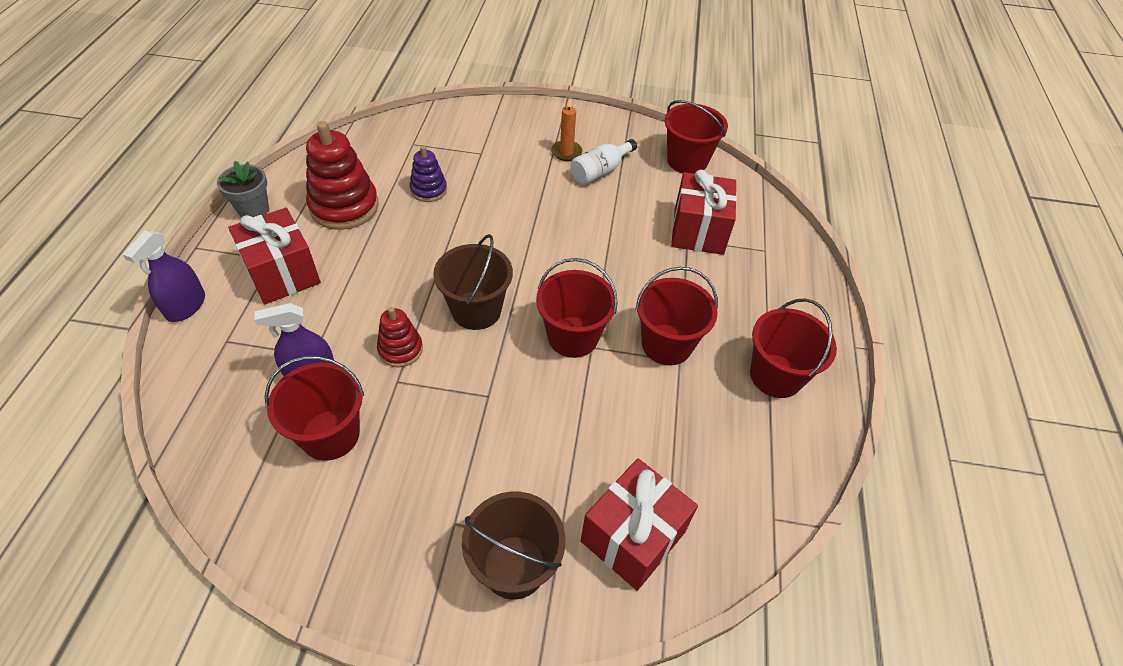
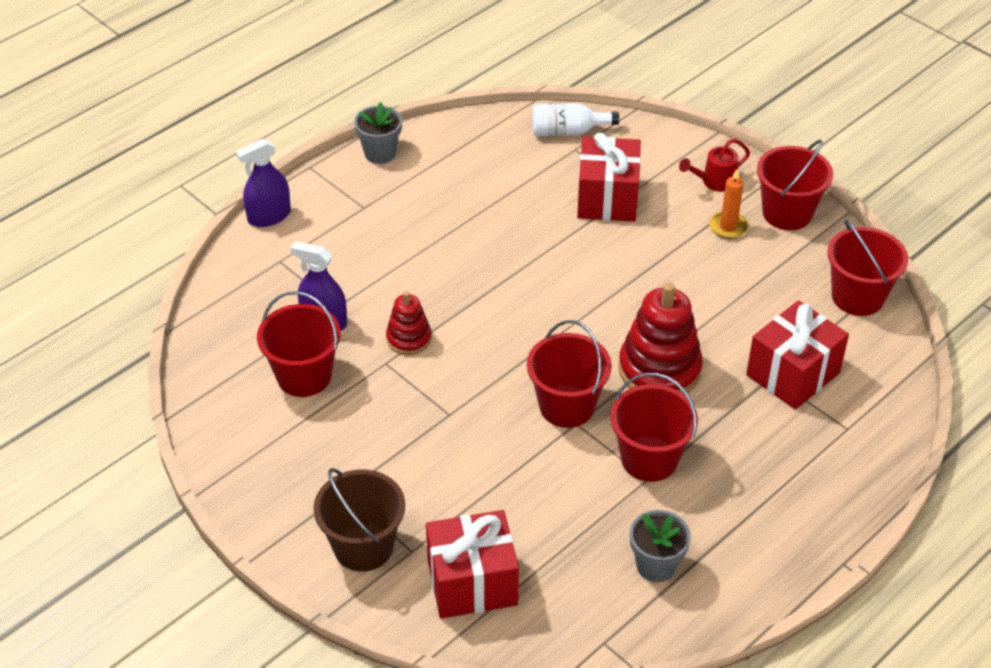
camera: 40 degrees right, 5 degrees down
(282, 273) = (362, 224): red gift -> red gift (607, 198)
(344, 207) = (460, 186): red stacking toy -> red stacking toy (659, 370)
(429, 190) = (551, 204): purple stacking toy -> none
(476, 310) = (500, 338): brown bucket -> none
(530, 126) = (714, 182): none -> red watering can
(600, 171) = (746, 264): white bottle -> white bottle (568, 131)
(748, 427) = (656, 565): none -> grey flower pot
(775, 376) = (729, 542): red bucket -> red bucket (787, 213)

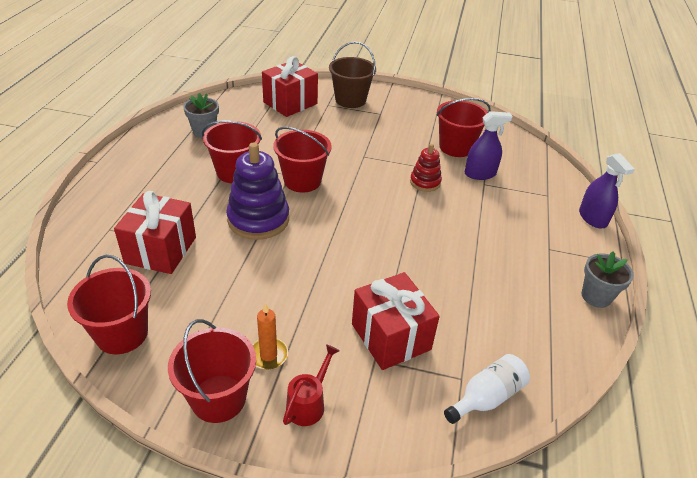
camera: 145 degrees right, 5 degrees down
(269, 216) = (592, 218): purple spray bottle -> purple spray bottle turned 135 degrees clockwise
(659, 370) = (258, 219): red stacking toy -> purple stacking toy

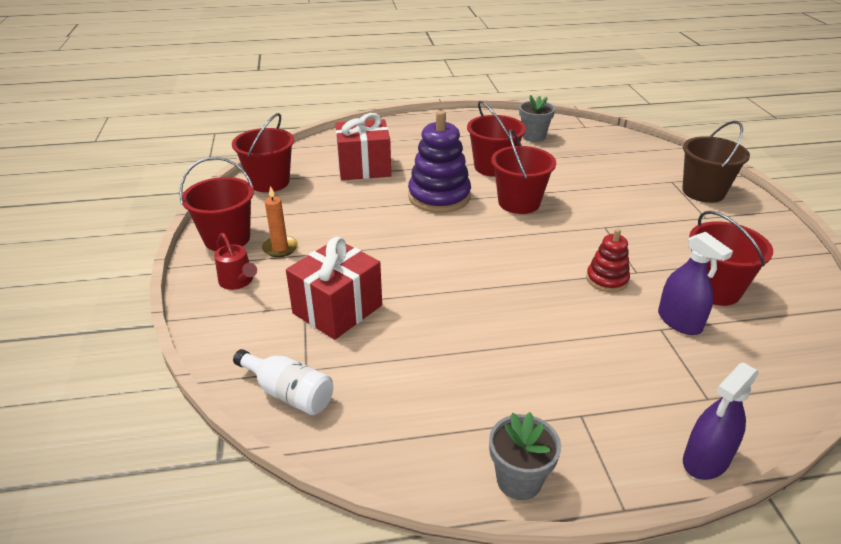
camera: 70 degrees right, 5 degrees down
(290, 103) = (641, 161): red gift -> none
(309, 403) = (238, 282): red watering can -> red watering can turned 45 degrees clockwise

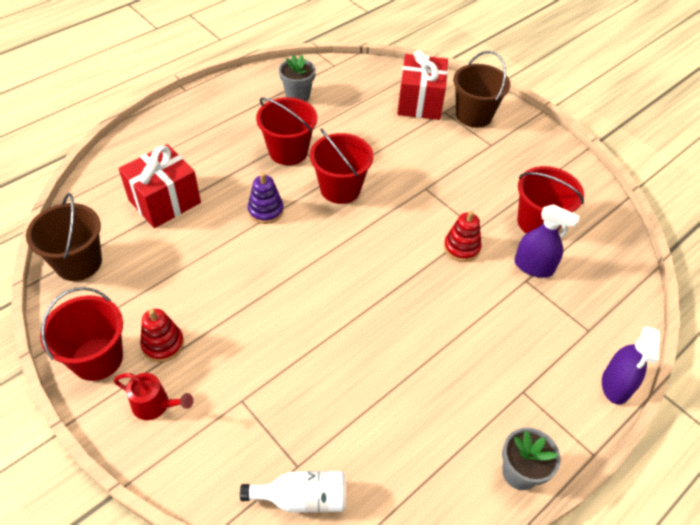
camera: 35 degrees left, 15 degrees up
(269, 182) = (78, 262): red bucket -> brown bucket
(280, 248) = (163, 344): orange candle -> red stacking toy
(337, 309) = (274, 388): red gift -> red gift (420, 102)
(439, 197) = (266, 211): purple stacking toy -> purple stacking toy, size x0.56

